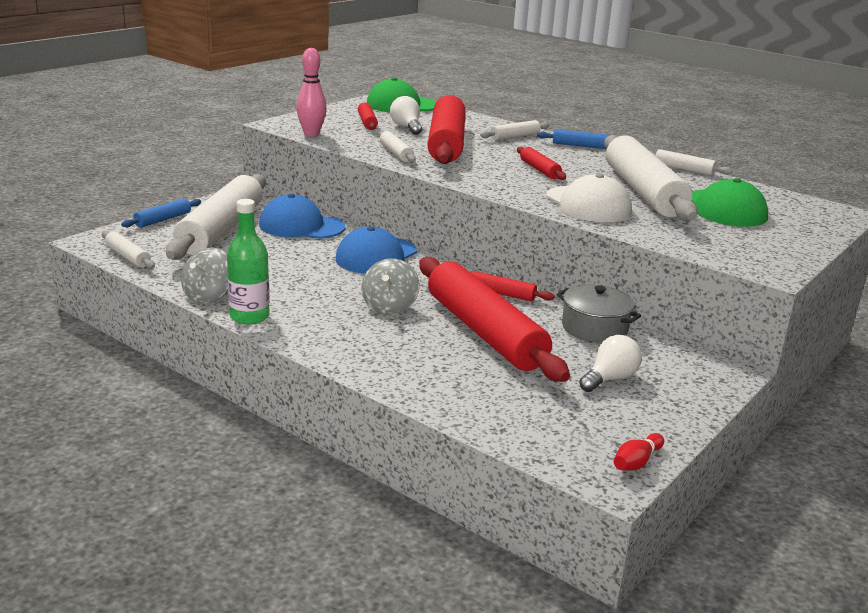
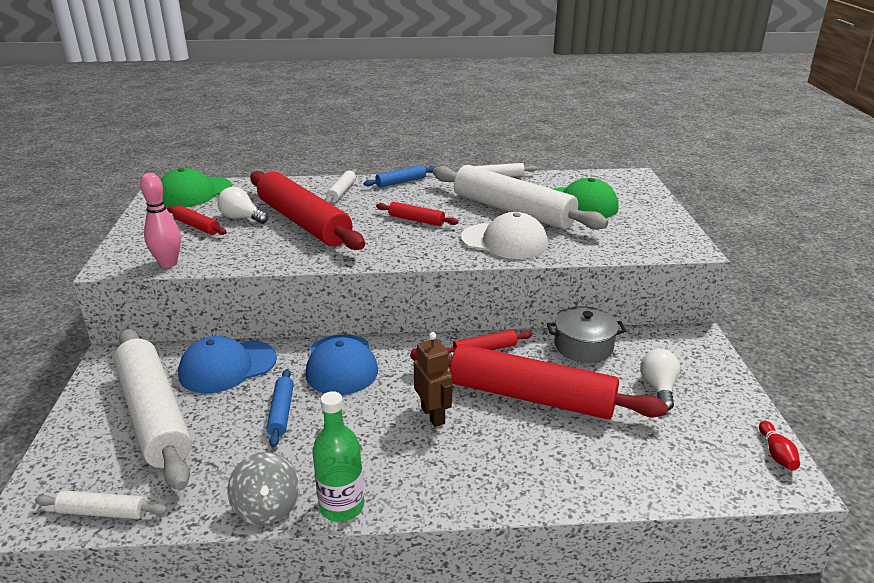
camera: 40 degrees left, 5 degrees up
(163, 219) = (69, 437): blue rolling pin -> blue rolling pin (281, 412)
(389, 307) = (433, 415): grey spinning top -> brown robot
(395, 153) = (283, 253): white rolling pin -> none

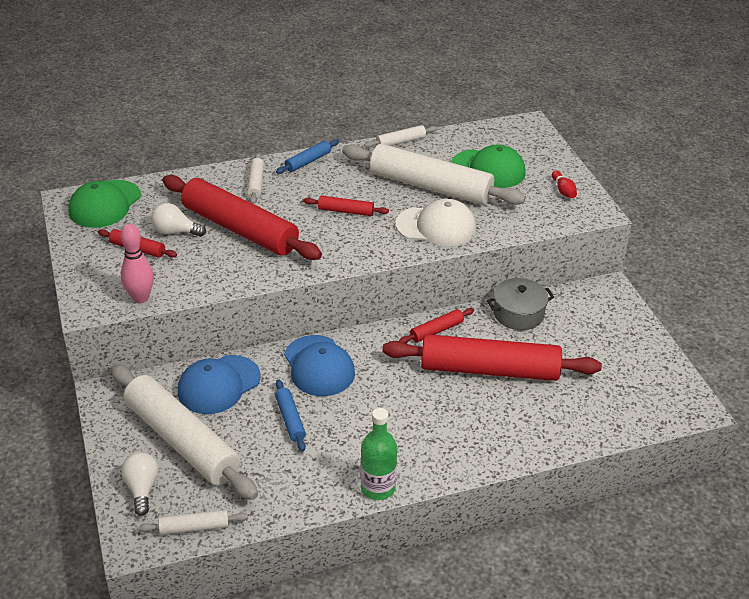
camera: 15 degrees left, 10 degrees up
(267, 507) = (321, 499): grey spinning top -> none
(433, 415) = (417, 400): brown robot -> none
(658, 388) = (588, 345): white light bulb -> white light bulb (142, 489)
(776, 453) = (684, 387): red bowling pin -> red bowling pin (563, 190)

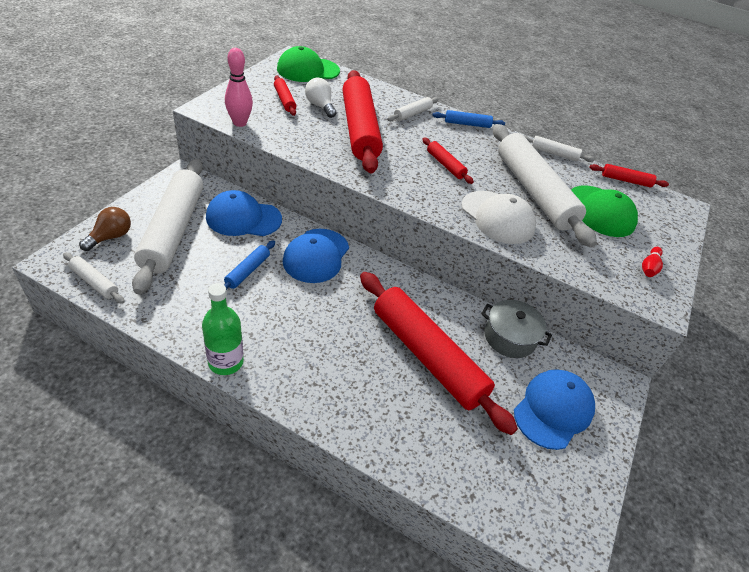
camera: 40 degrees right, 5 degrees up
(142, 489) = (111, 237): white light bulb -> brown light bulb
(436, 330) = (428, 298): red rolling pin -> red rolling pin (626, 180)
(597, 338) = (553, 410): none -> blue cap

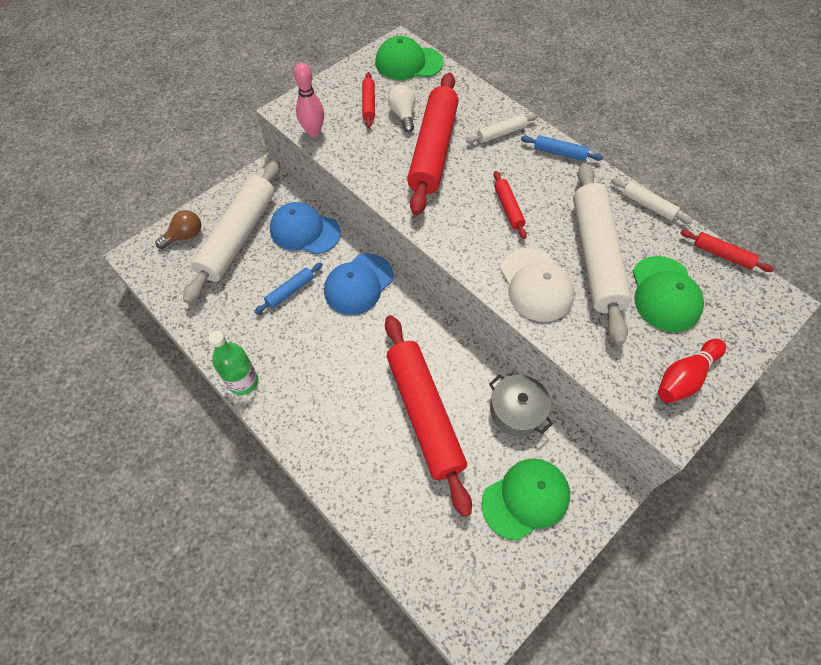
camera: 25 degrees right, 15 degrees up
(94, 282) = (160, 282): white rolling pin -> none
(553, 410) = (526, 498): blue cap -> green cap
(649, 267) = (684, 377): red bowling pin -> red bowling pin, size x1.66

